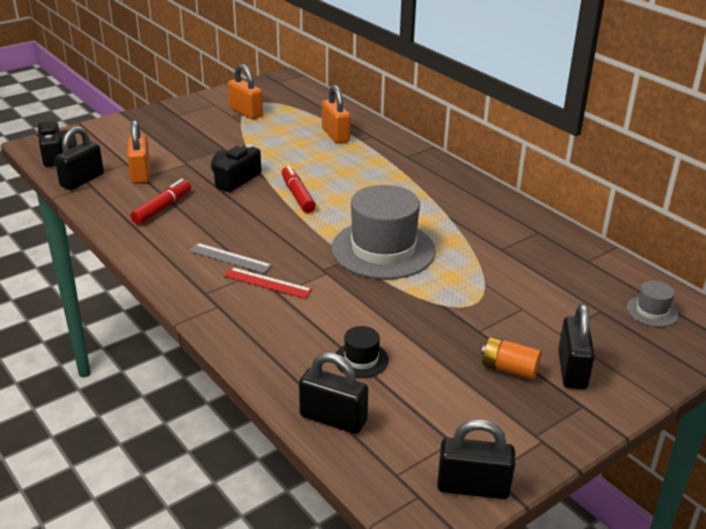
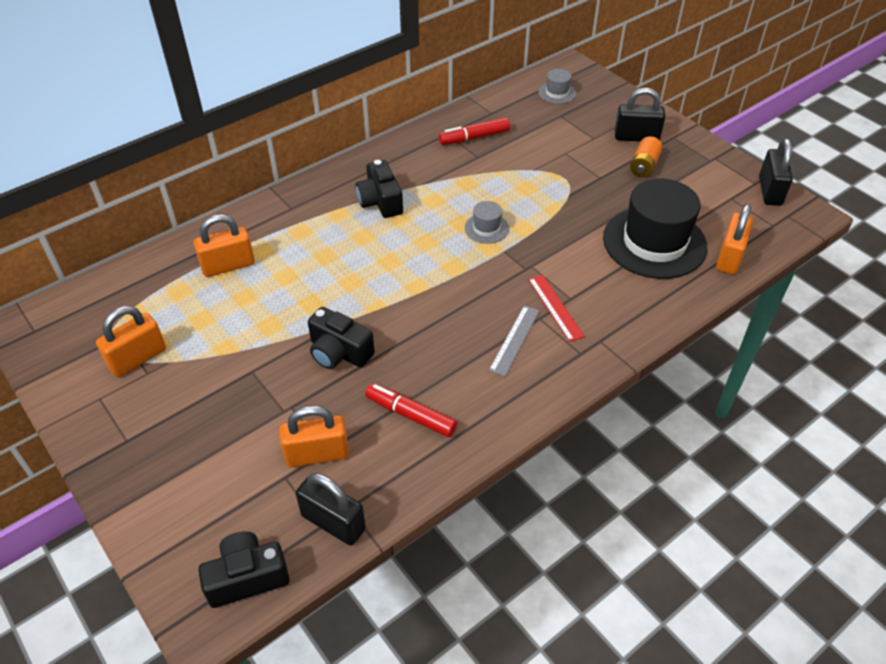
camera: 90 degrees left, 15 degrees up
(267, 283) = (555, 307): red ruler -> red ruler turned 45 degrees counterclockwise
(297, 195) = (380, 293): red marker -> red marker (474, 137)
(333, 418) = (729, 257): black padlock -> orange padlock
(361, 359) = (654, 242): black hat -> black hat, size x2.27
(383, 249) = (486, 228): grey hat -> grey hat, size x0.44
(419, 195) = (380, 201): none -> black camera

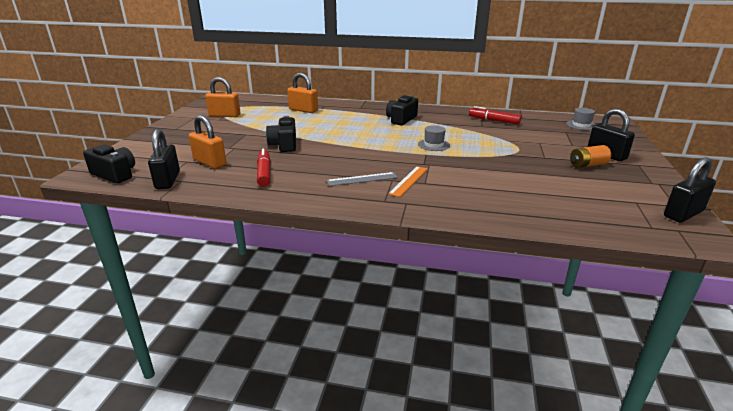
camera: 50 degrees right, 20 degrees down
(555, 307) = (409, 181): red ruler -> orange ruler
(654, 242) = (528, 190): black hat -> none
(729, 257) = (576, 221): orange padlock -> none

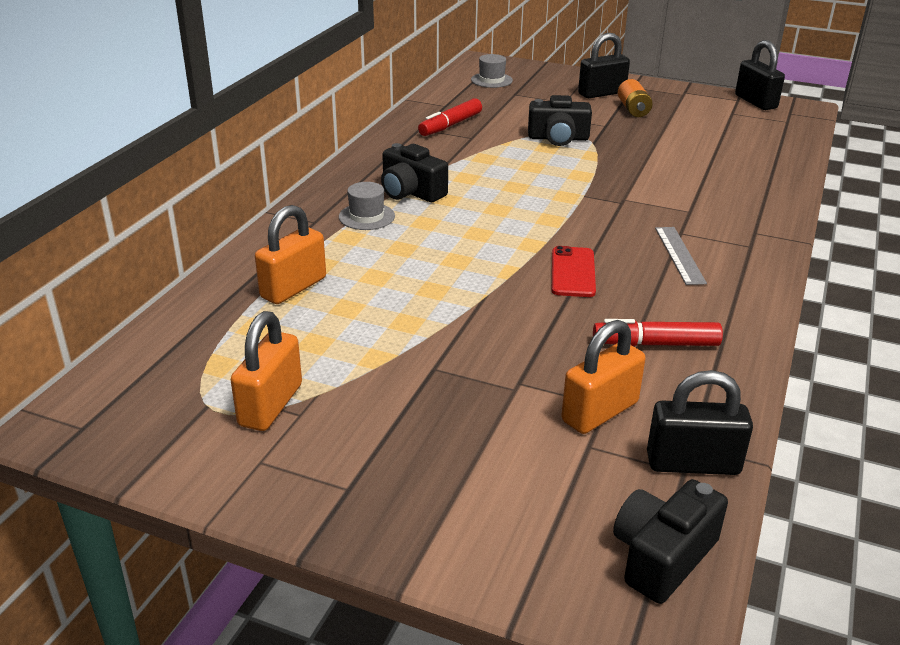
camera: 80 degrees left, 5 degrees up
(284, 145) = (515, 319): black camera -> black camera (558, 138)
(331, 154) = (573, 272): none -> red phone
(409, 181) = (684, 221): orange ruler -> none
(433, 145) = (546, 184): grey hat -> grey hat (366, 216)

